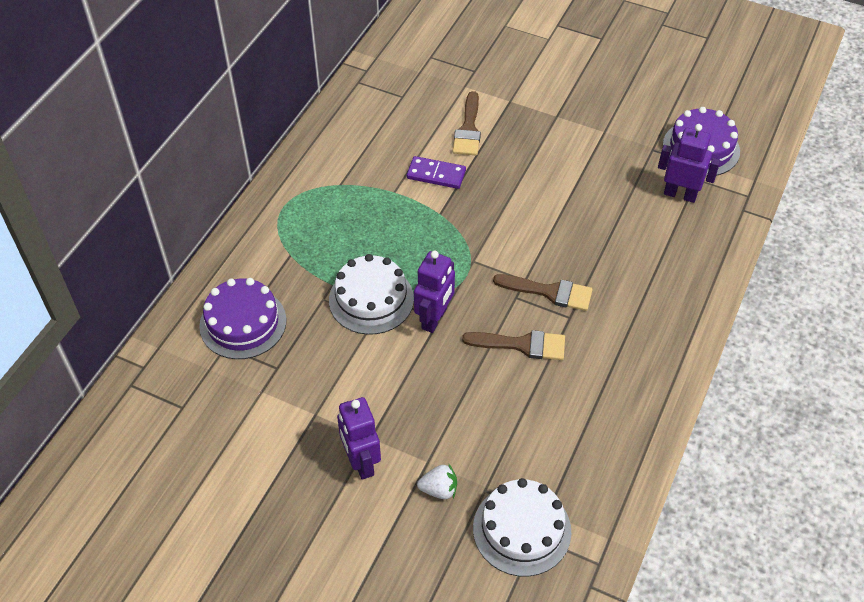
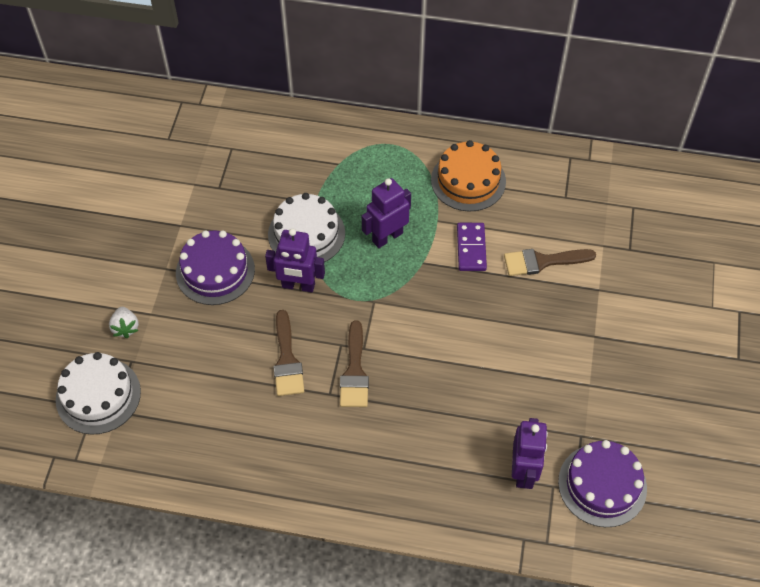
camera: 75 degrees right, 5 degrees up
(243, 323) = (257, 152): purple cake -> purple cake (215, 271)
(355, 158) = (468, 180): none -> orange cake
(361, 462) = (141, 267): purple robot -> purple robot (387, 237)

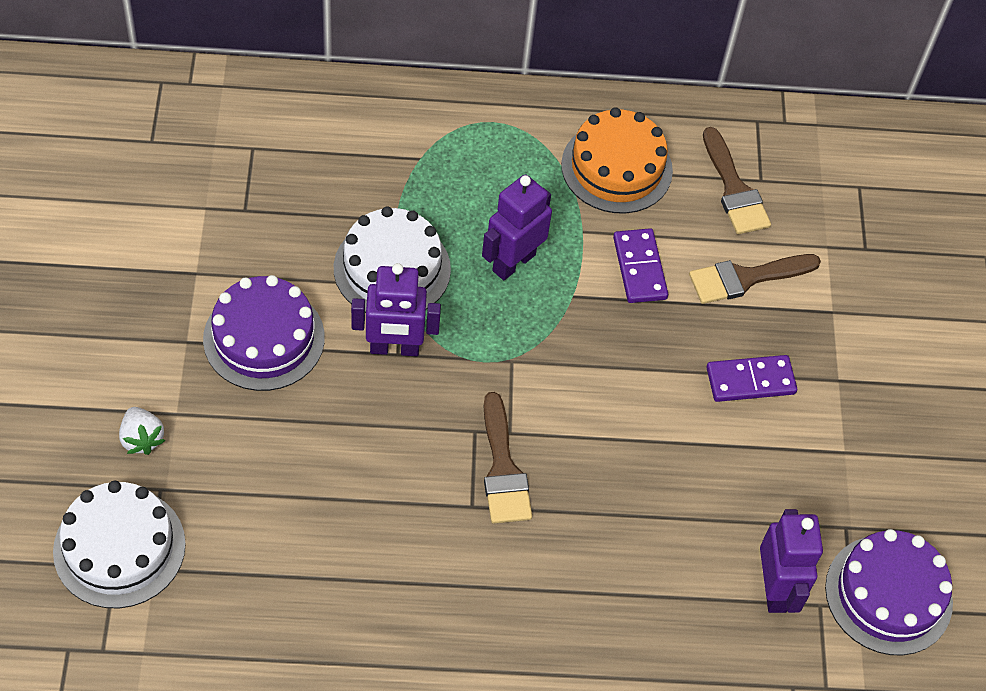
camera: 15 degrees left, 0 degrees up
(287, 360) = (398, 462): brown brush -> brown brush (734, 189)
(533, 330) = (750, 380): none -> purple domino

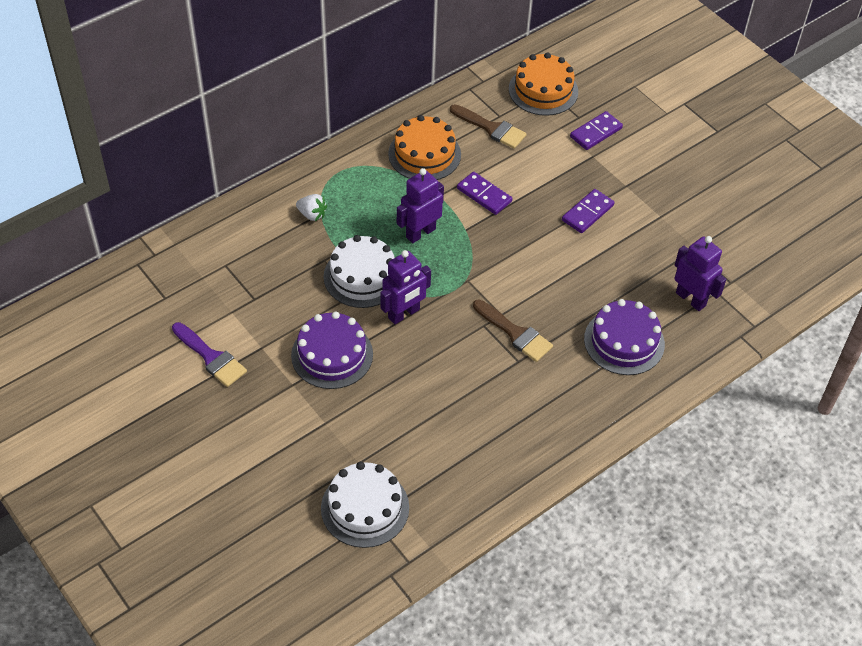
camera: 35 degrees left, 5 degrees down
(131, 245) = (211, 357): none -> purple brush
(142, 439) = (320, 447): white strawberry -> white strawberry (312, 214)
(513, 262) = (420, 233): purple robot -> purple robot turned 45 degrees clockwise
(746, 278) = (538, 167): brown brush -> none
(852, 183) = (543, 90): none -> orange cake
(868, 283) = (596, 132): none -> purple domino
(888, 594) = (740, 266): purple cake -> purple cake (624, 341)

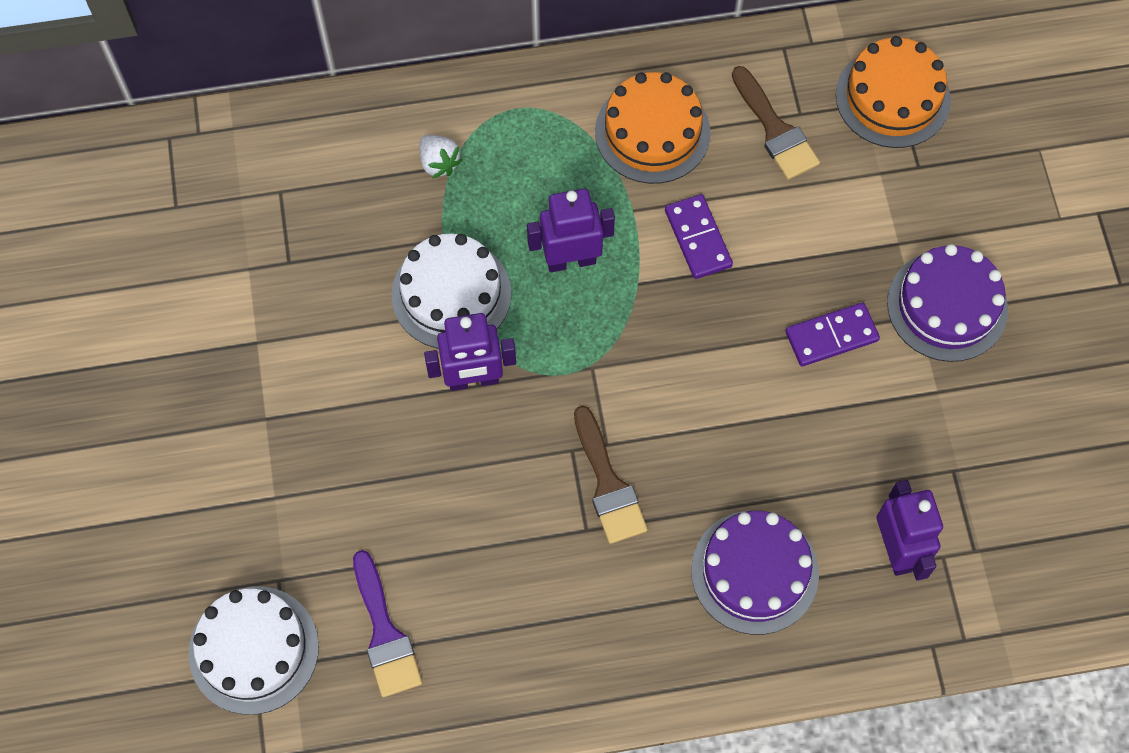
camera: 30 degrees right, 15 degrees up
(211, 357) = (184, 326): purple brush -> purple brush (384, 633)
(332, 355) = (341, 398): purple cake -> purple cake (947, 306)
(596, 132) = (928, 205): purple domino -> none

